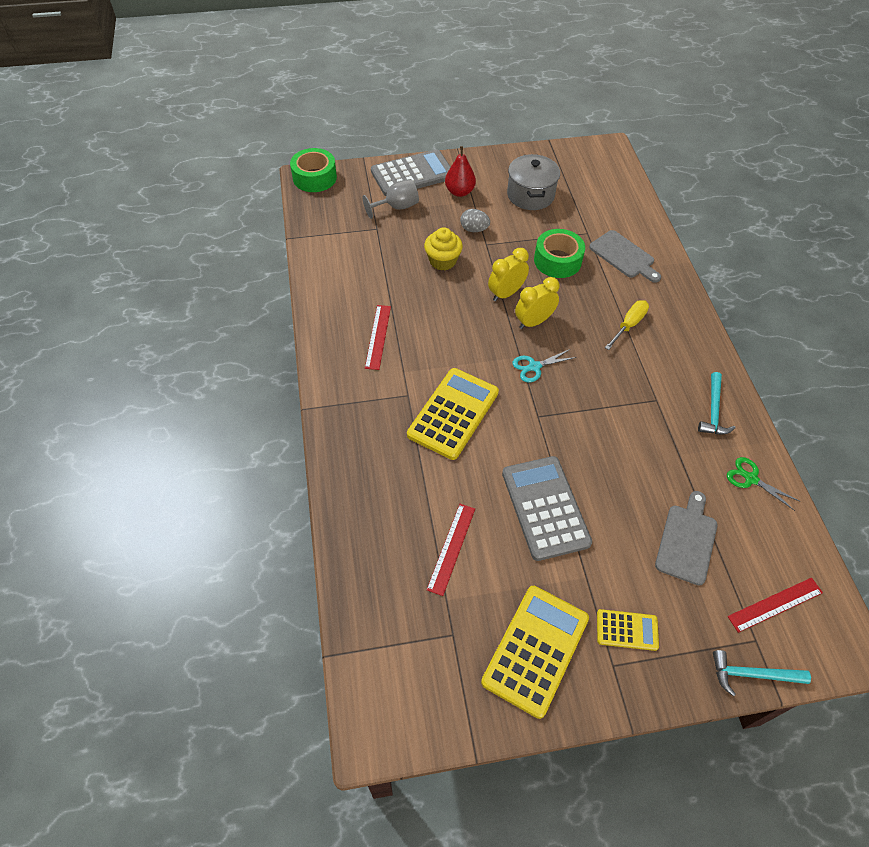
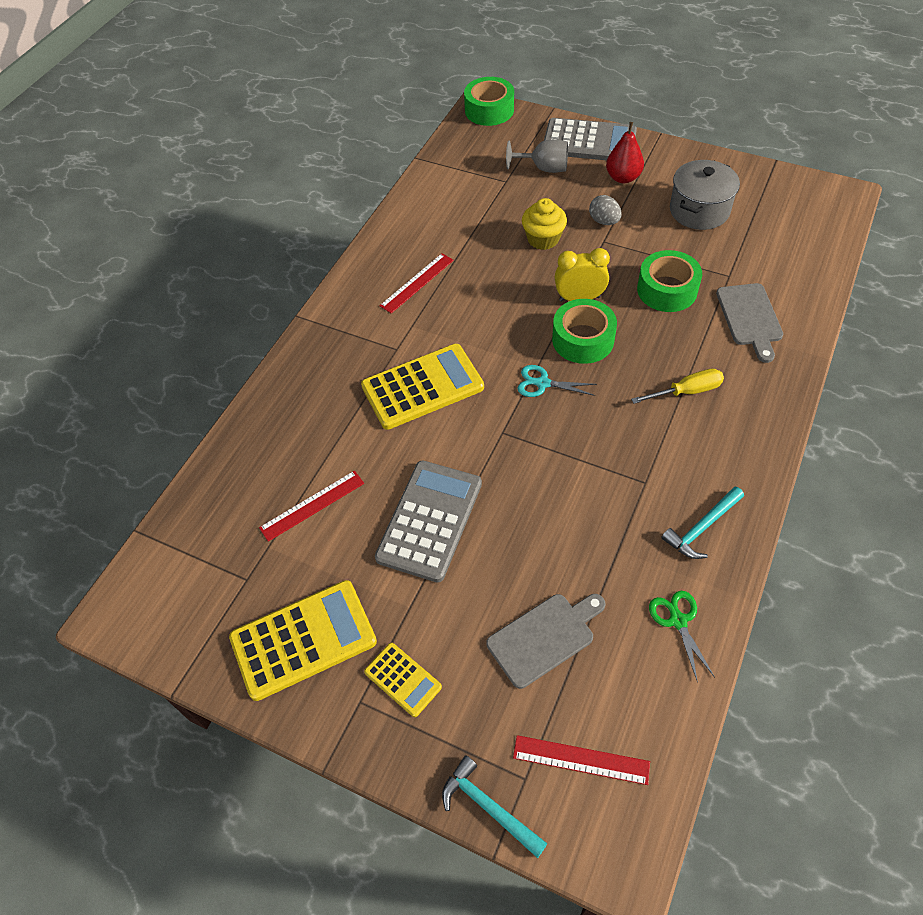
camera: 40 degrees right, 0 degrees up
(533, 322) = (583, 339): yellow clock -> green tape

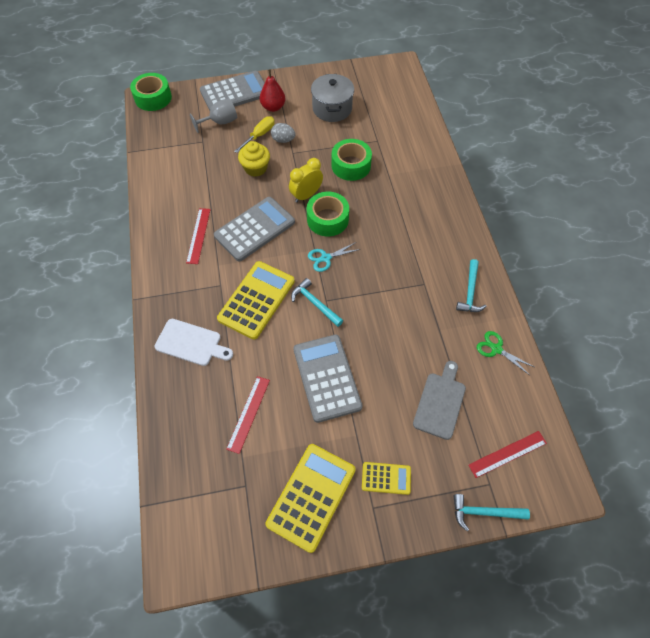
camera: 40 degrees left, 5 degrees up
(315, 394) = (191, 343): none -> white cutting board
(485, 307) = (254, 229): none -> grey calculator
(486, 428) = (315, 303): none -> turquoise hammer
(687, 391) = (406, 220): yellow screwdriver -> yellow screwdriver (259, 135)
(750, 318) = (406, 160): grey cutting board -> none

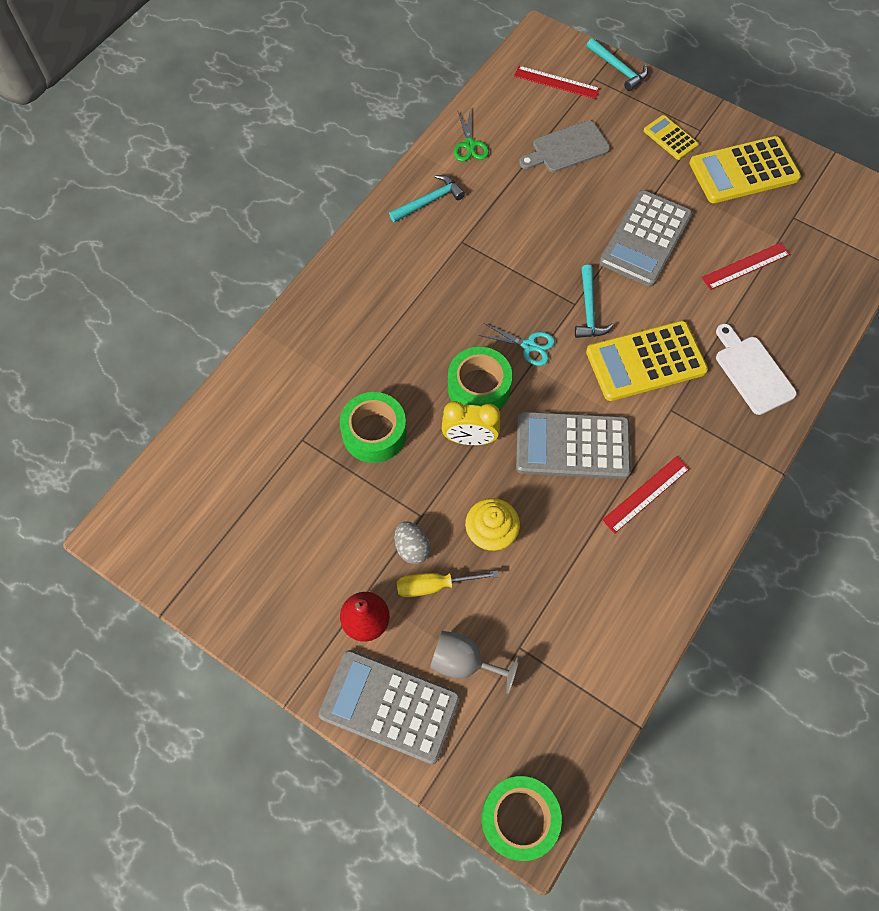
camera: 135 degrees left, 5 degrees up
(332, 108) = (294, 543): grey pot -> none

